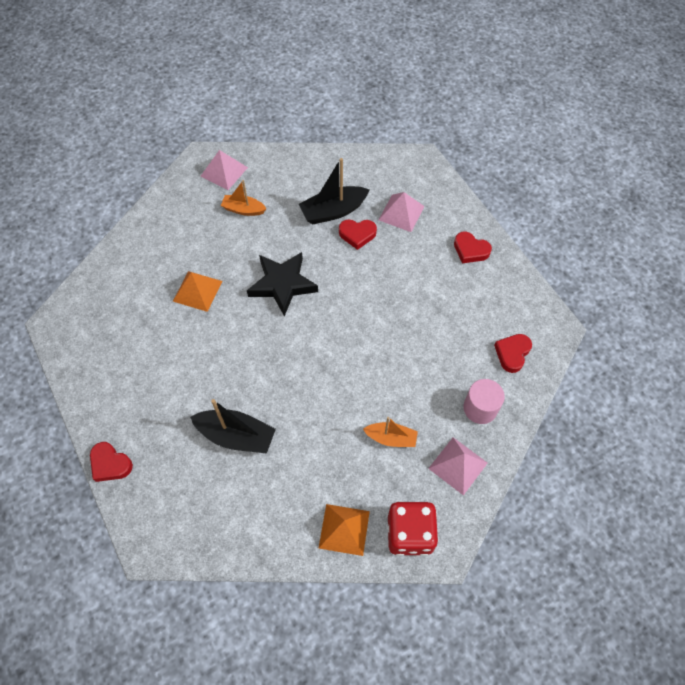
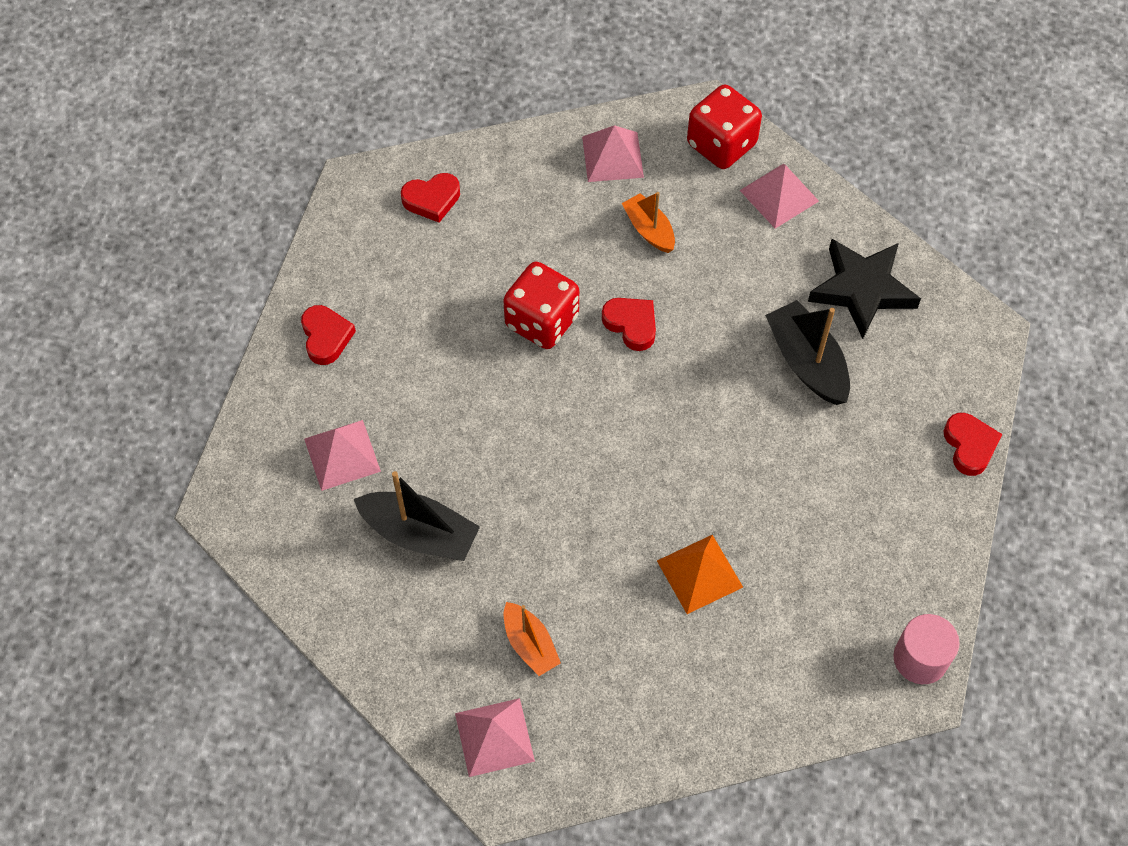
camera: 135 degrees left, 0 degrees up
(282, 285) = (588, 489): black star -> black star (862, 290)
(344, 529) = (779, 195): orange pyramid -> pink pyramid
(357, 234) = (428, 474): red heart -> red heart (631, 325)
(388, 340) = (542, 321): none -> red dice
(480, 408) = (529, 182): pink cylinder -> pink cylinder (920, 658)

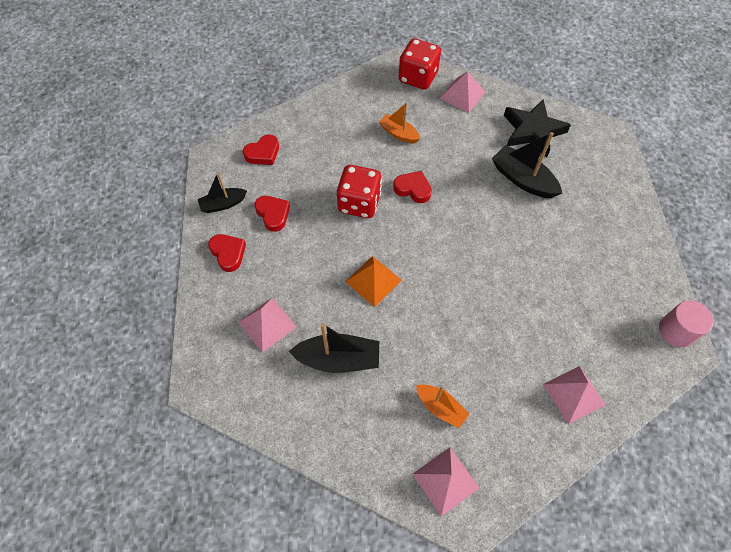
camera: 20 degrees left, 0 degrees up
(345, 261) = (223, 204): none -> black boat
(613, 157) = (360, 100): pink pyramid -> pink pyramid (574, 394)
(699, 573) = (523, 324): orange pyramid -> orange pyramid (373, 280)
(969, 446) = (635, 198): red heart -> red heart (273, 214)

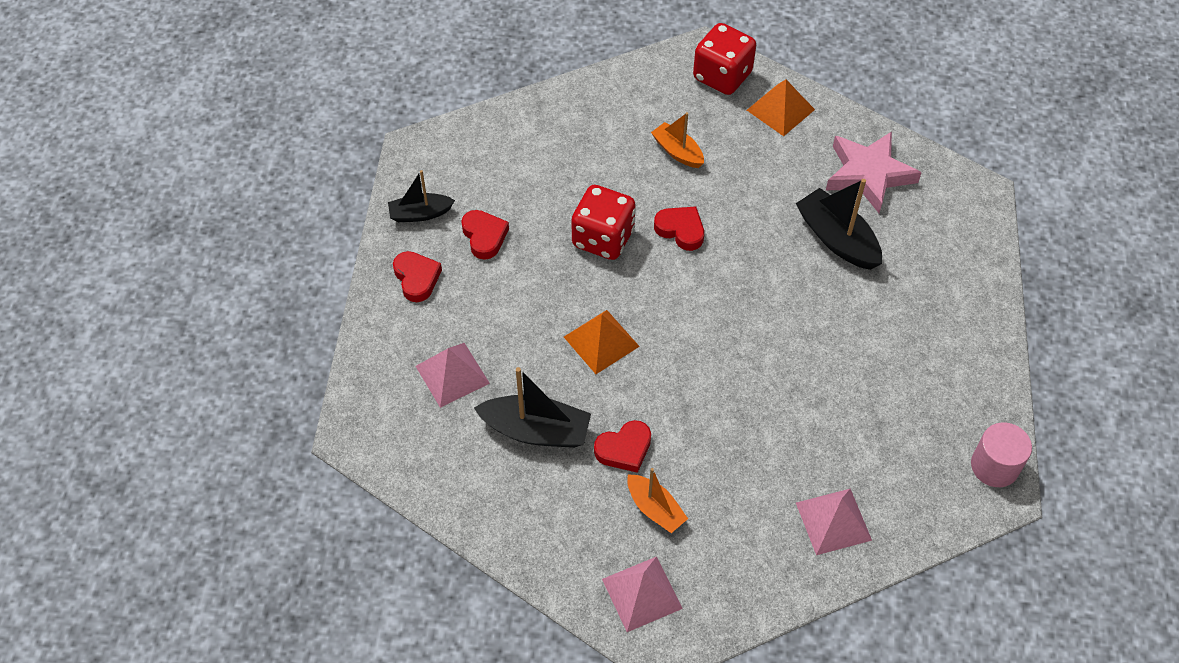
camera: 10 degrees right, 5 degrees down
(263, 153) = (485, 153): red heart -> red heart (624, 449)
(462, 95) = (780, 110): pink pyramid -> orange pyramid
(532, 131) = (868, 174): black star -> pink star

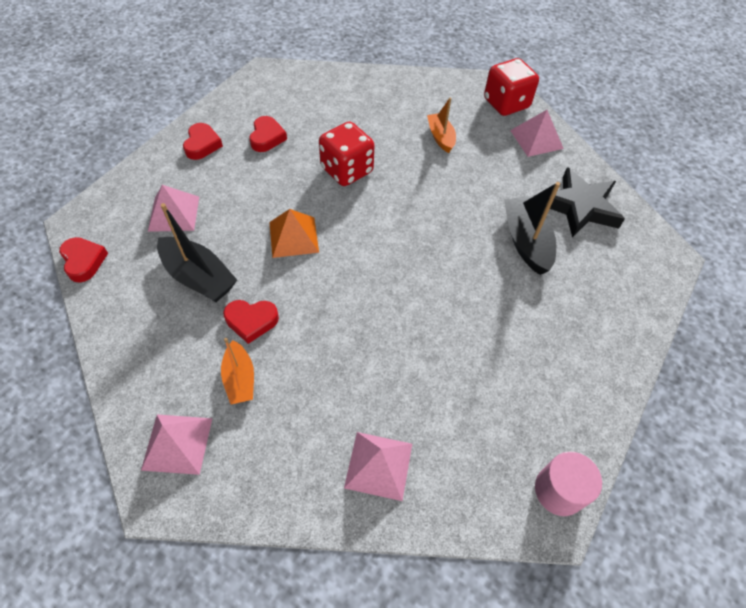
camera: 25 degrees right, 0 degrees up
(420, 214) = (237, 108): black boat -> none
(680, 230) = (407, 187): red heart -> red heart (83, 261)
(780, 110) = (536, 139): orange pyramid -> pink pyramid
(868, 174) = (580, 207): pink star -> black star

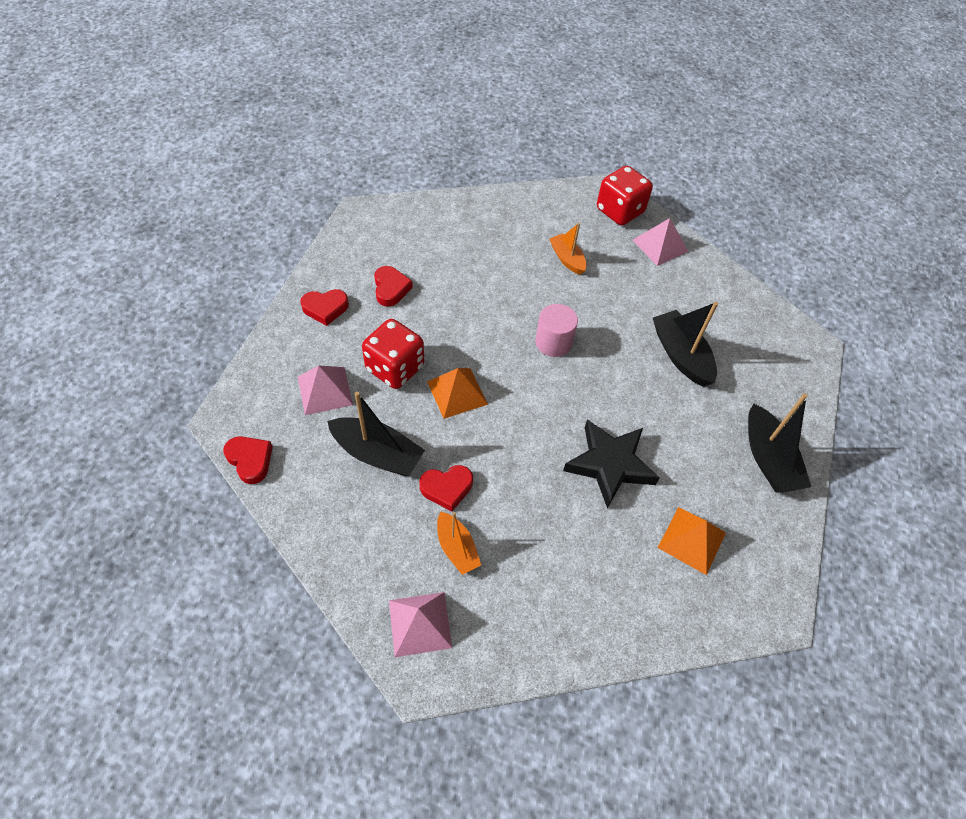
camera: 15 degrees left, 0 degrees up
(202, 144) = (325, 308): red heart -> red heart turned 90 degrees clockwise
(347, 170) = (485, 311): red dice -> red dice (395, 368)
(379, 465) = (614, 600): pink pyramid -> none
(480, 422) = (692, 540): none -> orange pyramid
(559, 490) = (776, 586): pink cylinder -> pink cylinder (553, 342)
(580, 207) = (720, 310): black star -> black star (610, 464)
(588, 357) = (768, 459): none -> black boat

